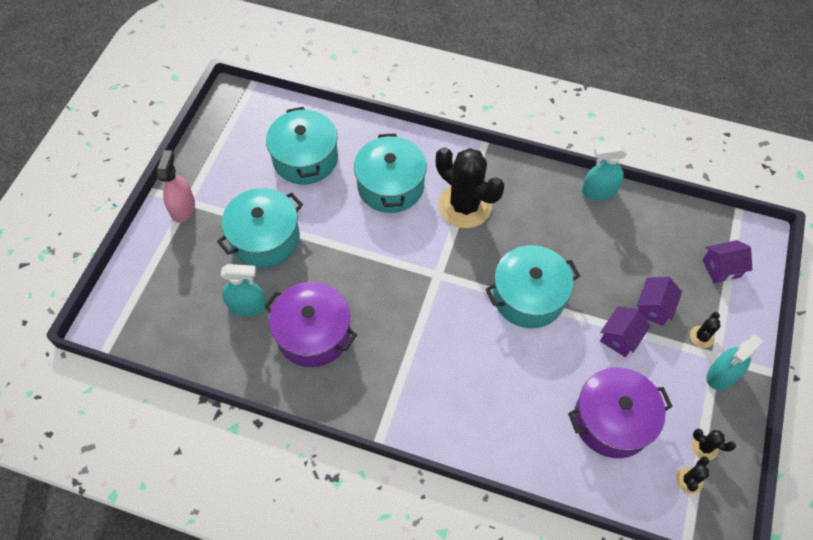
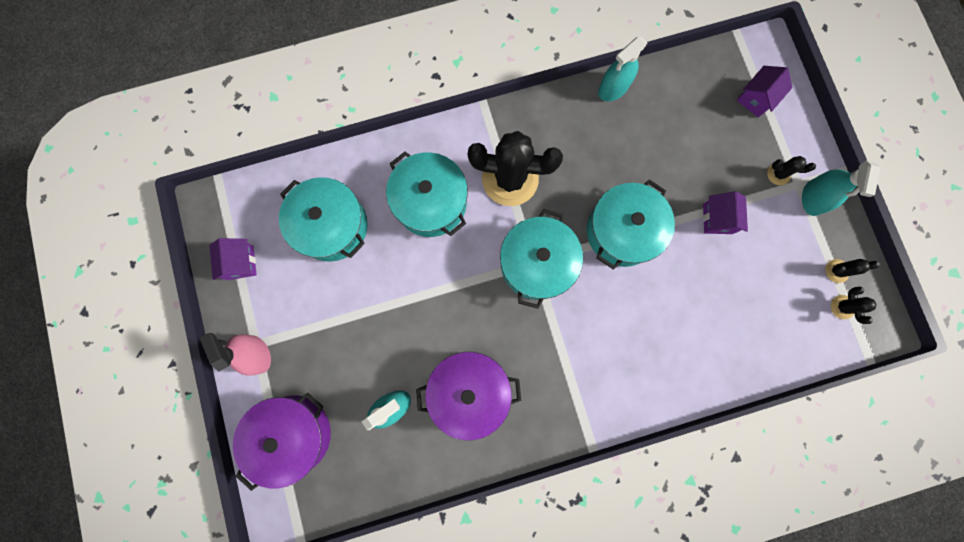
camera: 35 degrees left, 20 degrees up
(265, 238) = (357, 331): turquoise pot -> turquoise pot (537, 263)
(612, 420) = (757, 297): purple pot -> purple pot (293, 434)
(653, 307) = (726, 173): purple house -> purple house (240, 262)
(702, 337) = (778, 174): black cactus -> black cactus turned 75 degrees counterclockwise

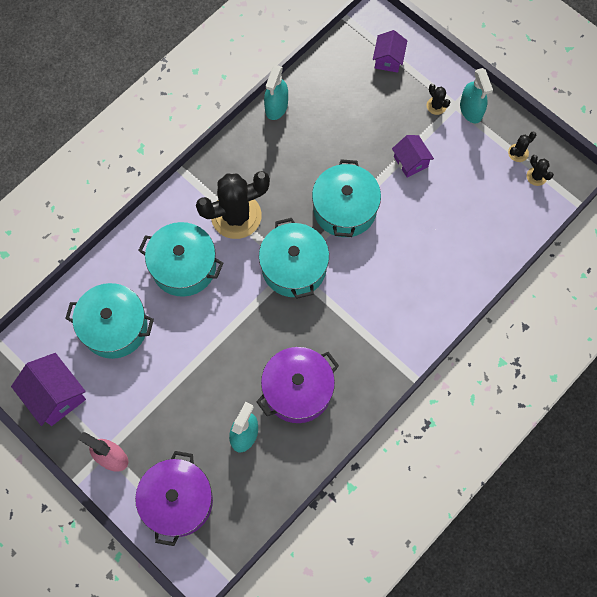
camera: 30 degrees left, 10 degrees down
(240, 262) = (55, 395): purple house -> purple house, size x1.58
(778, 174) = (436, 106): black cactus -> black cactus turned 75 degrees clockwise

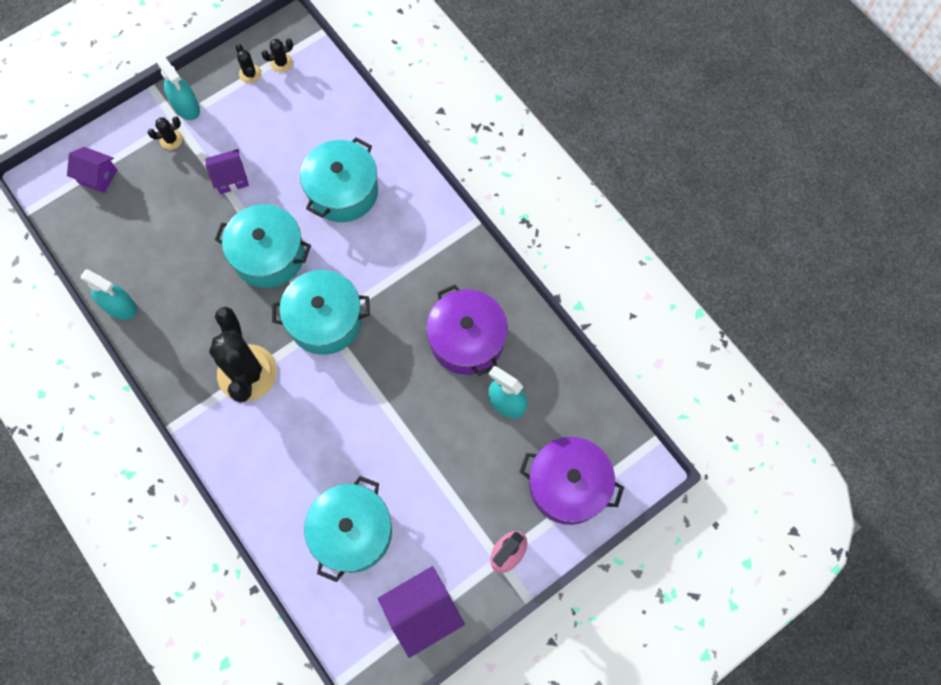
camera: 80 degrees left, 0 degrees up
(184, 266) = (295, 441): turquoise pot -> turquoise pot (343, 191)
(471, 110) = (186, 107): turquoise spray bottle -> turquoise spray bottle turned 60 degrees clockwise

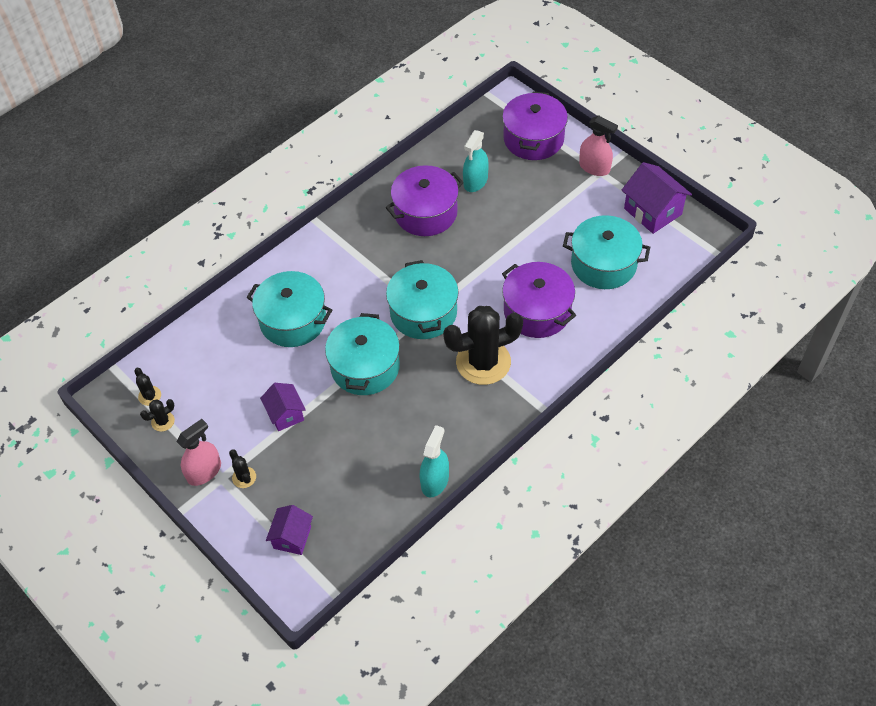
camera: 95 degrees left, 15 degrees down
(186, 107) = (204, 471): turquoise spray bottle -> pink spray bottle
(301, 442) = (537, 311): none -> purple pot

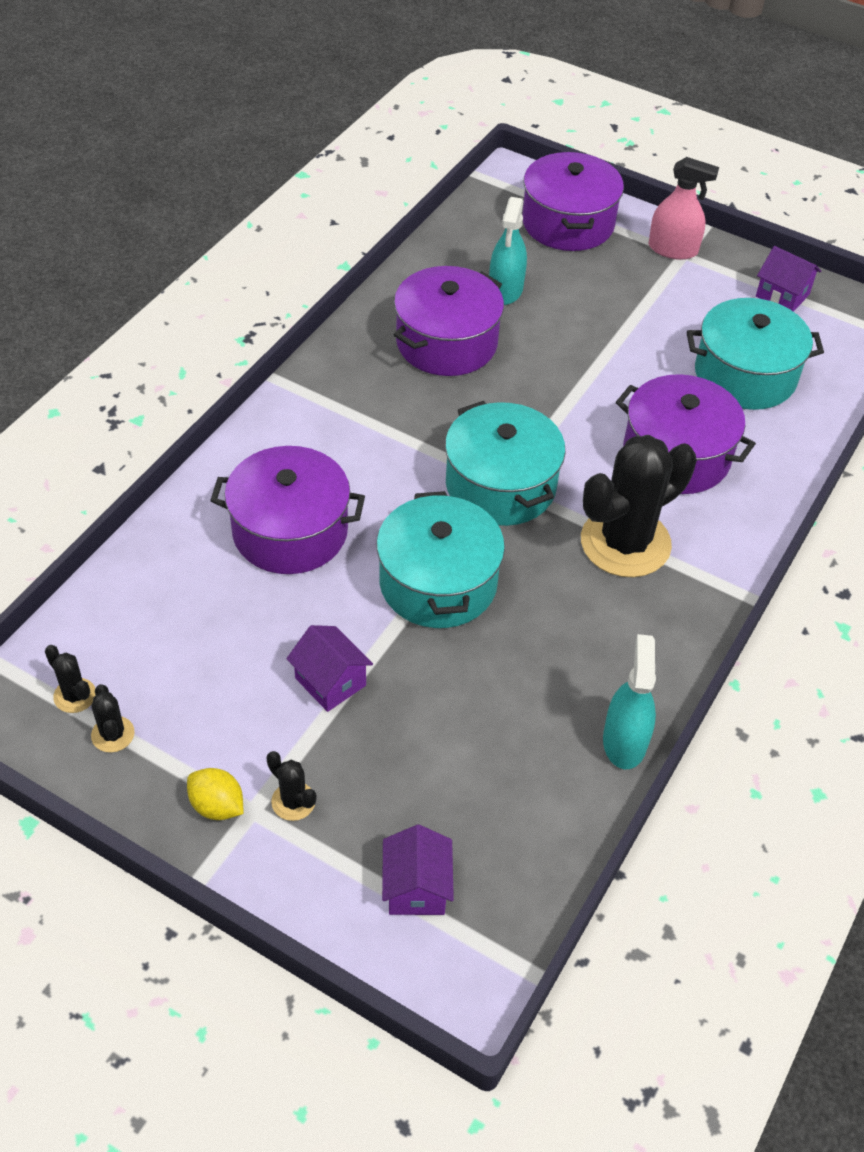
camera: 20 degrees left, 5 degrees down
(163, 421) = (113, 734): black cactus -> black cactus turned 60 degrees counterclockwise
(204, 471) = (217, 806): pink spray bottle -> yellow lemon
(293, 320) = (290, 531): turquoise pot -> purple pot
(652, 211) = (782, 295): purple house -> purple house, size x0.63

